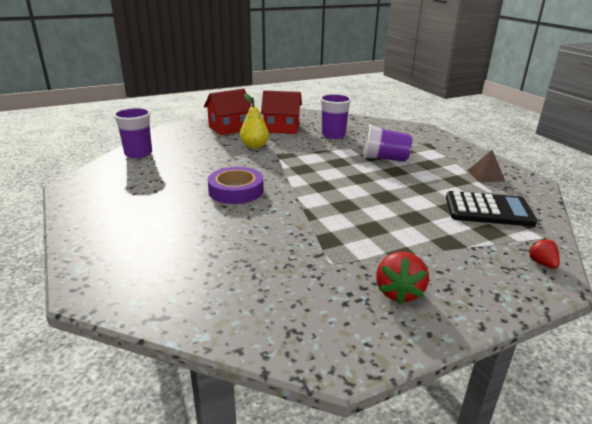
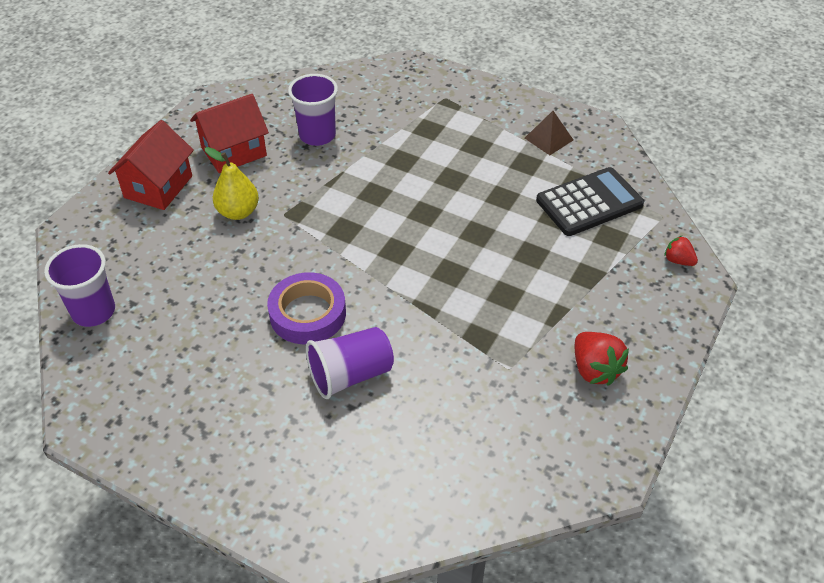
camera: 35 degrees left, 20 degrees up
(384, 159) = (421, 159): purple cup -> purple cup (350, 375)

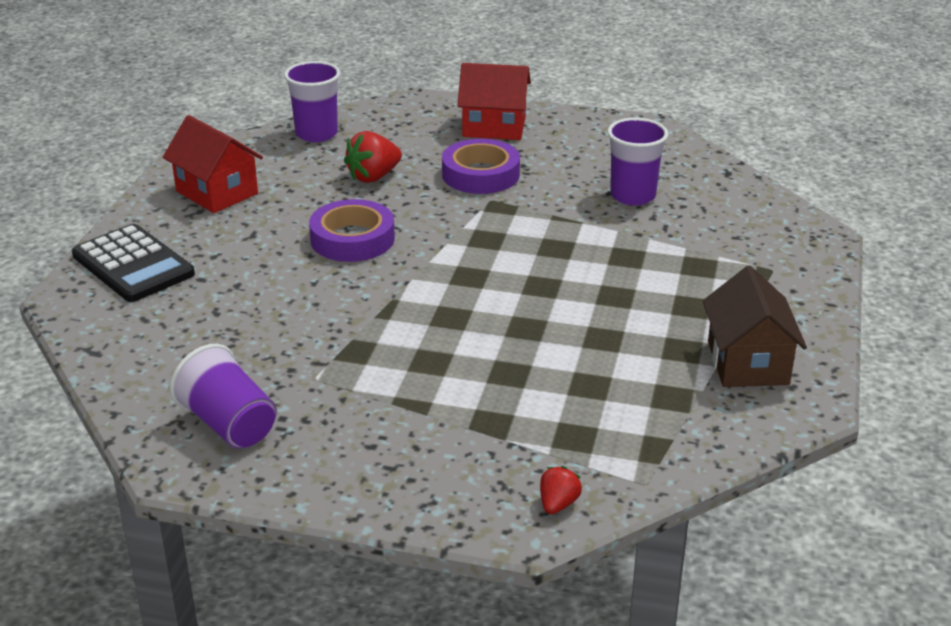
camera: 75 degrees right, 15 degrees down
(234, 151) = (572, 154): red house -> red house (217, 192)
(238, 212) = (480, 174): yellow pear -> purple tape
(350, 375) = (278, 277): purple cup -> purple cup (229, 424)
(549, 139) = (747, 363): brown pyramid -> brown house
(589, 202) = (634, 411): black calculator -> black calculator (133, 265)
(595, 369) = (331, 443): red strawberry -> red strawberry (373, 177)

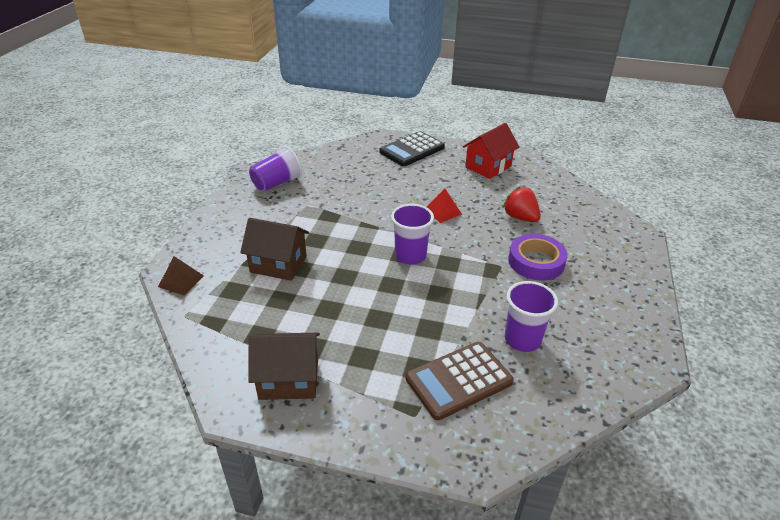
camera: 90 degrees right, 5 degrees up
(316, 134) = (571, 195): purple cup -> purple cup (410, 256)
(352, 239) = (443, 211): purple tape -> red pyramid
(494, 127) = (613, 270): red house -> none
(501, 396) = (278, 264): none -> brown house
(558, 504) = (181, 281): red strawberry -> brown pyramid
(710, 239) = (459, 380): none -> brown calculator

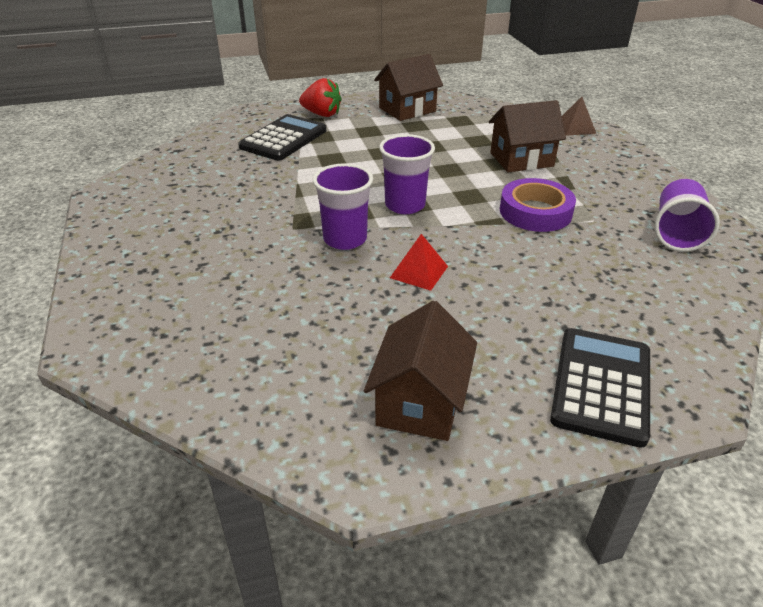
camera: 150 degrees right, 0 degrees up
(459, 380) = (283, 139): brown calculator -> black calculator
(488, 166) = (420, 402): red house -> brown house
(520, 217) = (299, 304): red strawberry -> red strawberry (322, 114)
(522, 340) = (240, 174): purple cup -> purple cup (345, 239)
(536, 262) = (251, 246): purple tape -> purple tape (535, 212)

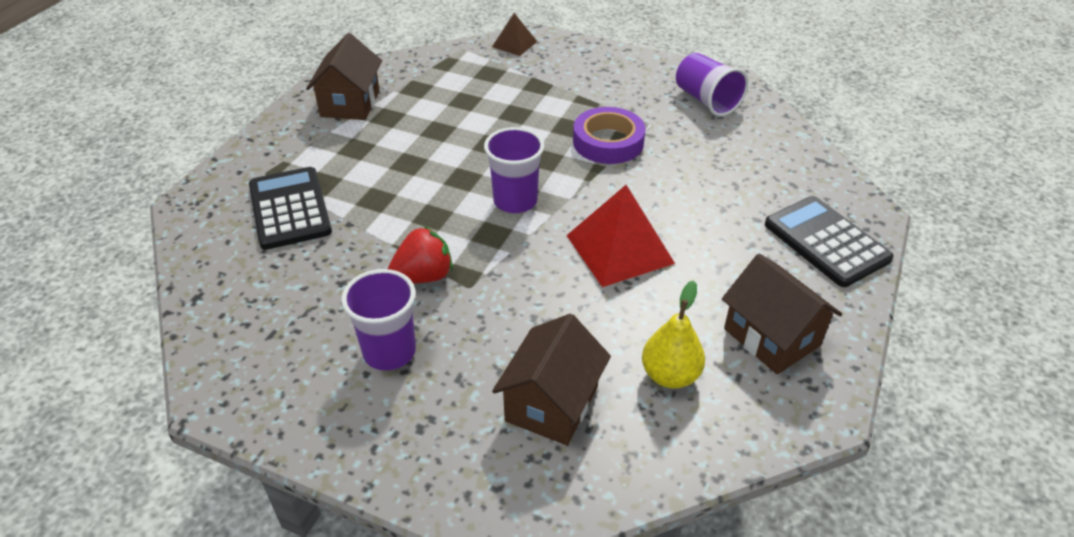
camera: 50 degrees left, 5 degrees up
(306, 360) = (670, 375): none -> yellow pear
(322, 114) = (276, 157): red strawberry -> red strawberry (423, 276)
(345, 239) = (526, 264): purple cup -> purple cup (389, 352)
(419, 272) = (619, 249): red pyramid -> red pyramid, size x1.80
(521, 159) = (526, 100): brown house -> brown house (552, 404)

